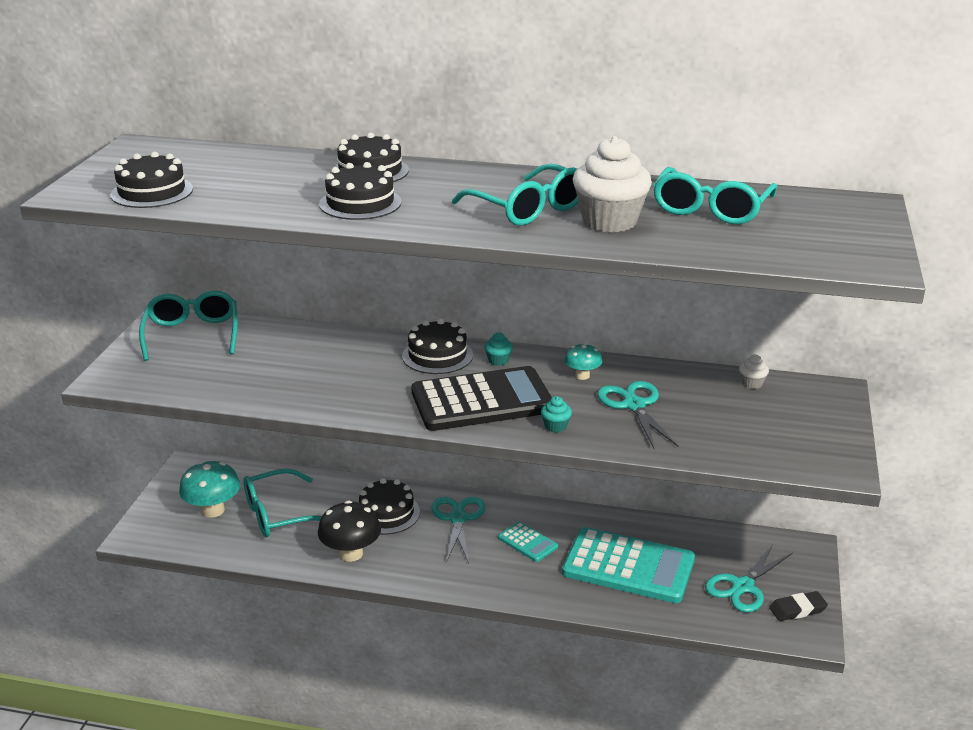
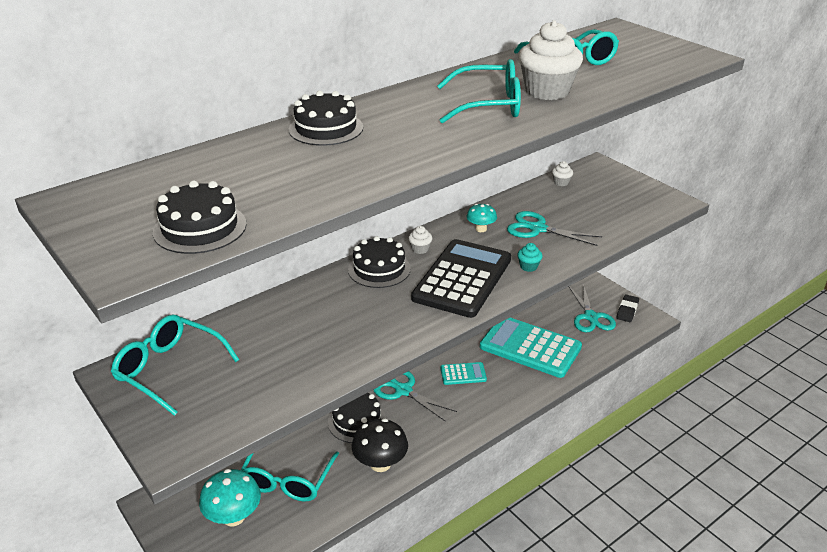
camera: 50 degrees left, 5 degrees up
(360, 203) = (384, 152): black cake -> none
(498, 360) = (420, 249): turquoise cupcake -> white cupcake
(628, 566) = (530, 347): turquoise calculator -> turquoise calculator turned 120 degrees counterclockwise

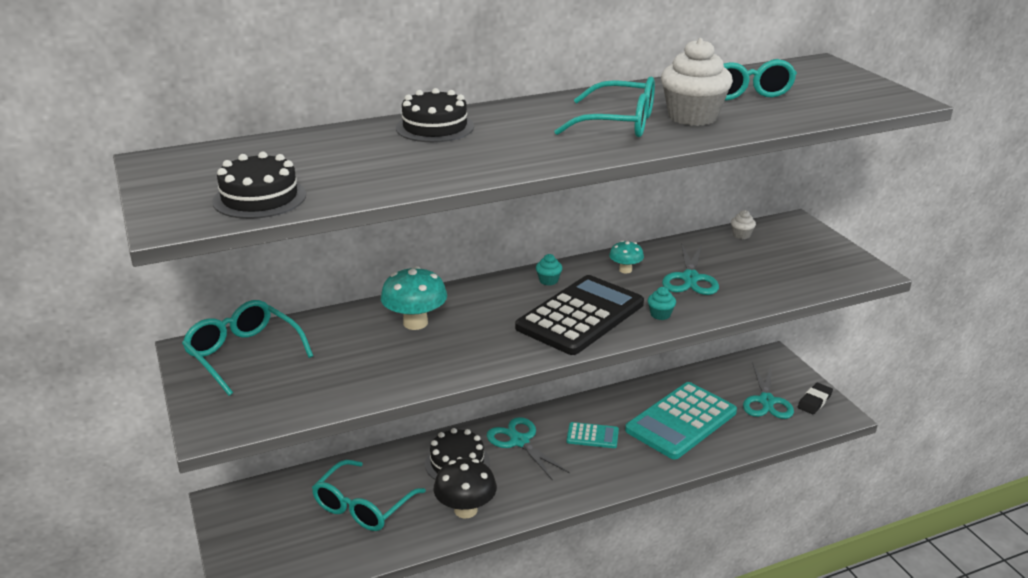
camera: 15 degrees right, 5 degrees down
(234, 517) = (295, 531): turquoise mushroom -> turquoise mushroom (415, 323)
(379, 269) = (495, 293): black cake -> none
(420, 249) = (548, 280): white cupcake -> turquoise cupcake
(530, 347) = (681, 421): turquoise calculator -> turquoise calculator turned 90 degrees counterclockwise
(538, 229) = (690, 278): turquoise scissors -> turquoise scissors turned 120 degrees counterclockwise

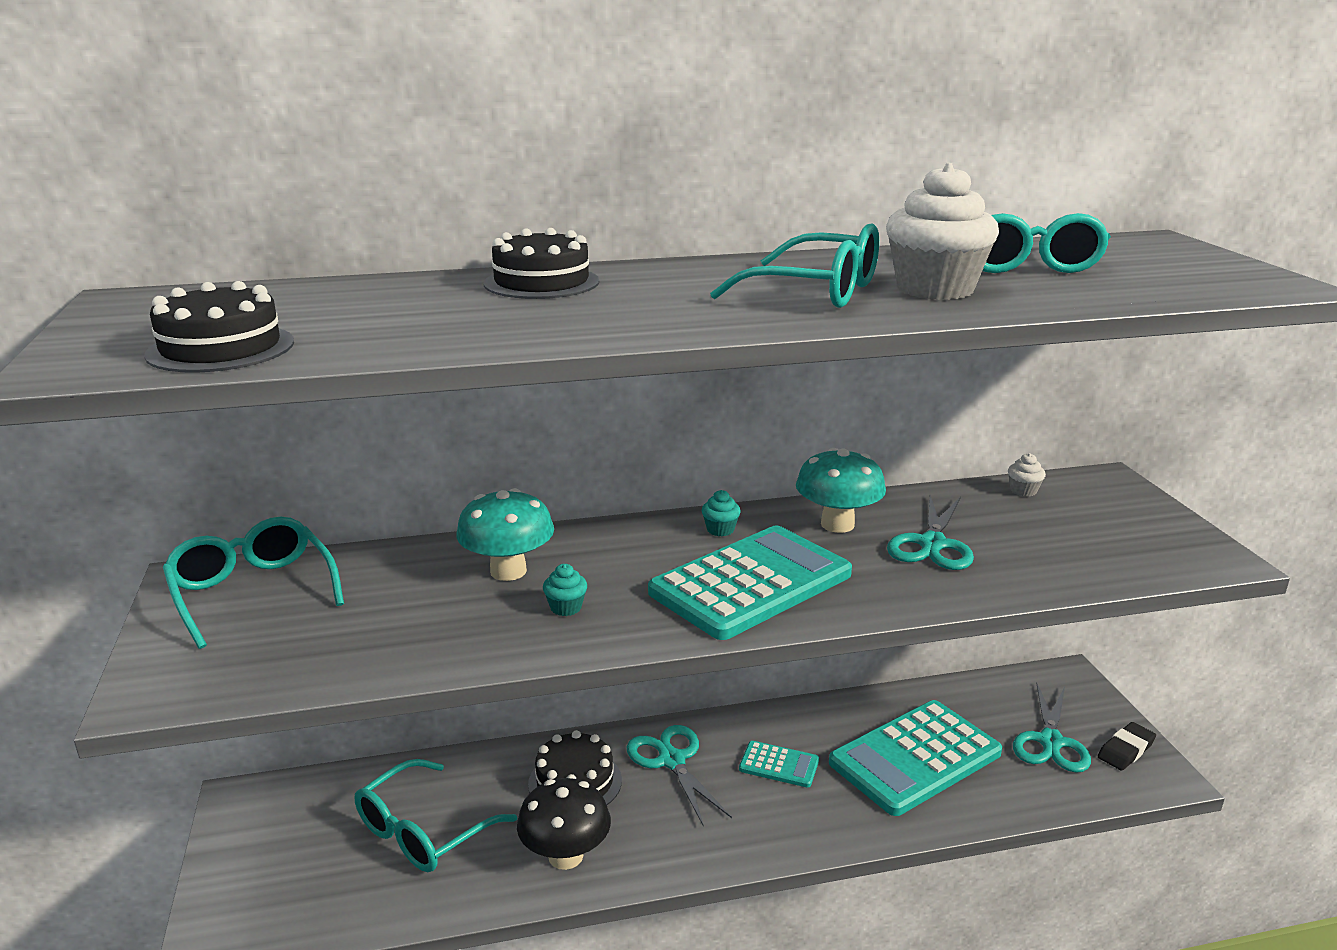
camera: 10 degrees right, 5 degrees down
(580, 316) = (751, 583): black calculator -> turquoise calculator
(625, 270) = (837, 524): turquoise mushroom -> turquoise mushroom, size x1.74
(660, 314) = (873, 592): turquoise cupcake -> turquoise cupcake (566, 607)

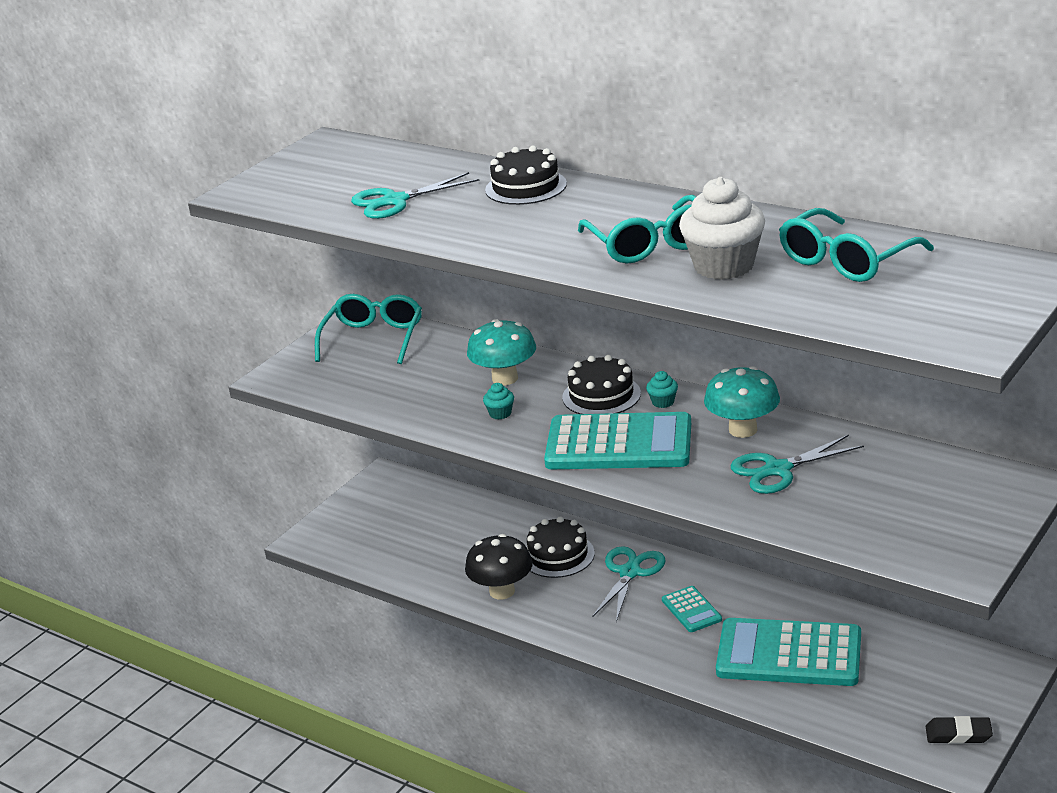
camera: 50 degrees right, 5 degrees up
(221, 348) = (307, 196): black cake -> black cake (601, 395)
(423, 831) = (449, 539): turquoise glasses -> none
(1023, 491) = (930, 462): white cupcake -> none
(1050, 742) = (908, 698): turquoise scissors -> turquoise scissors (395, 201)

